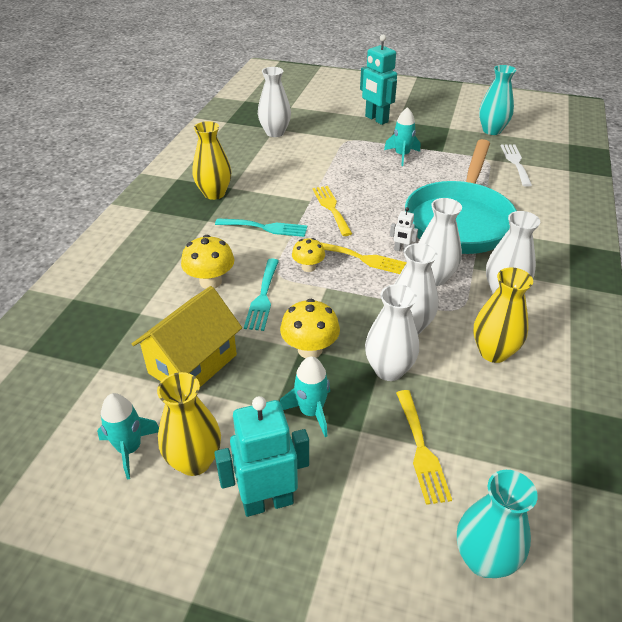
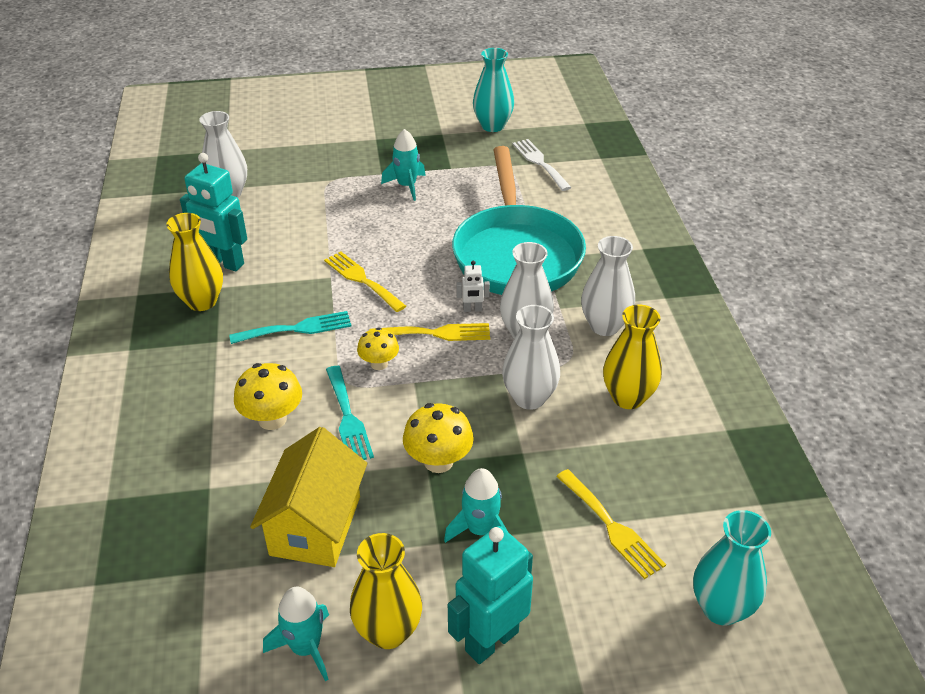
camera: 25 degrees left, 0 degrees up
(376, 119) = (348, 143): turquoise robot -> turquoise robot (224, 263)
(389, 370) = (535, 454): white vase -> none

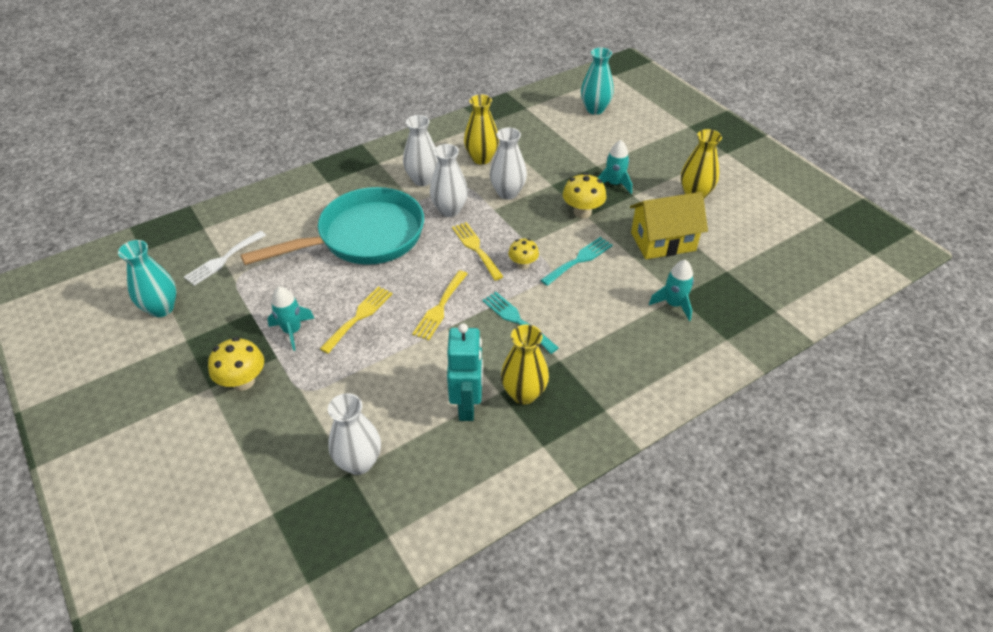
camera: 115 degrees left, 5 degrees up
(272, 419) = (607, 293): yellow mushroom -> yellow mushroom (243, 381)
(305, 648) = (728, 217): turquoise rocket -> turquoise rocket (673, 304)
(472, 309) = (440, 239): white robot -> none
(491, 640) = (669, 164): turquoise robot -> none
(612, 527) = (576, 145): yellow fork -> yellow fork (359, 316)

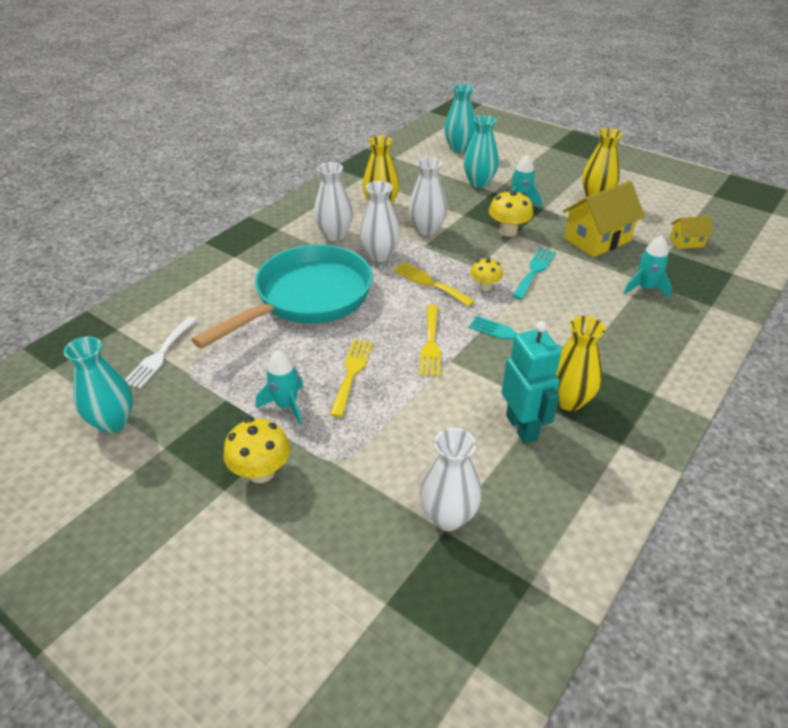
camera: 20 degrees left, 5 degrees down
(589, 153) = (479, 183): none -> turquoise vase
(753, 265) = (686, 242): none -> yellow house

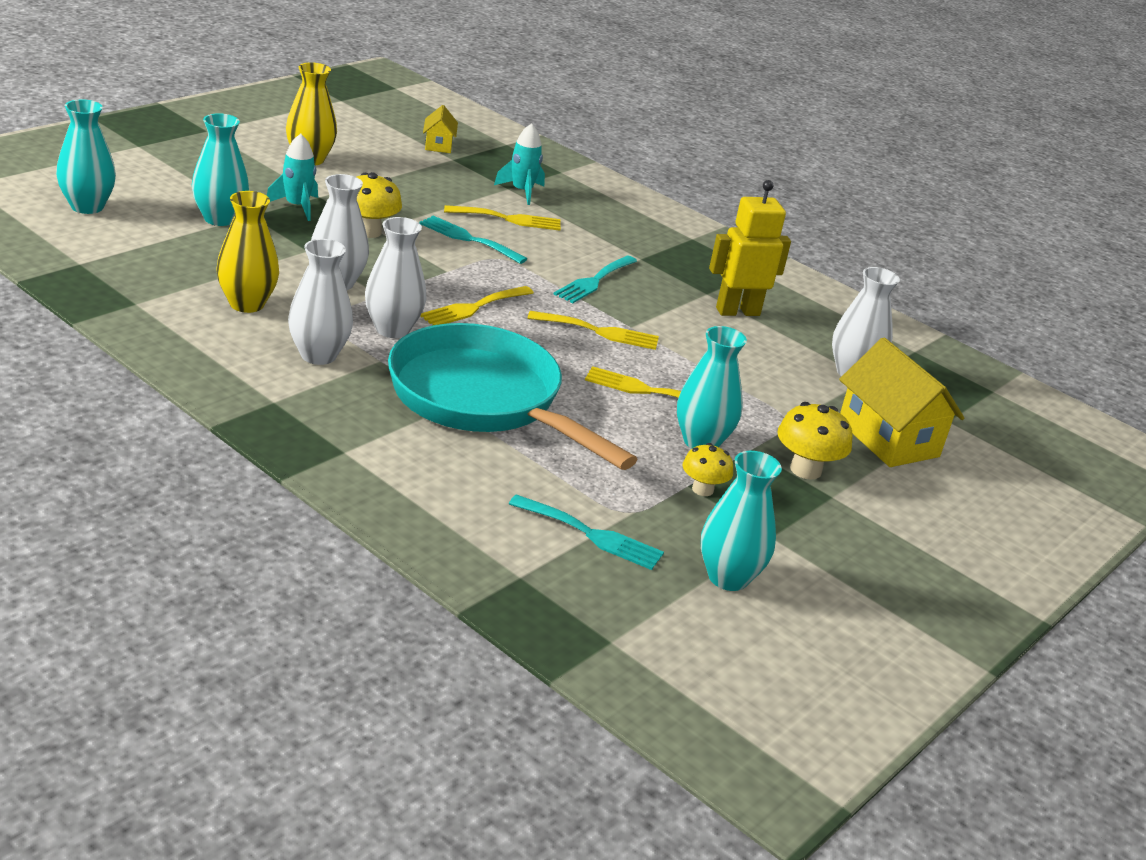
camera: 90 degrees left, 10 degrees down
(160, 355) = (592, 535): white fork -> turquoise fork
(286, 405) = (701, 442): turquoise rocket -> turquoise vase
(485, 286) = (492, 275): yellow mushroom -> yellow mushroom (702, 489)
(522, 427) = (737, 311): turquoise robot -> yellow robot
(569, 400) = (700, 279): yellow vase -> none
(587, 286) = (509, 219): none -> yellow fork
(597, 240) = (413, 187): yellow house -> yellow house (888, 438)

